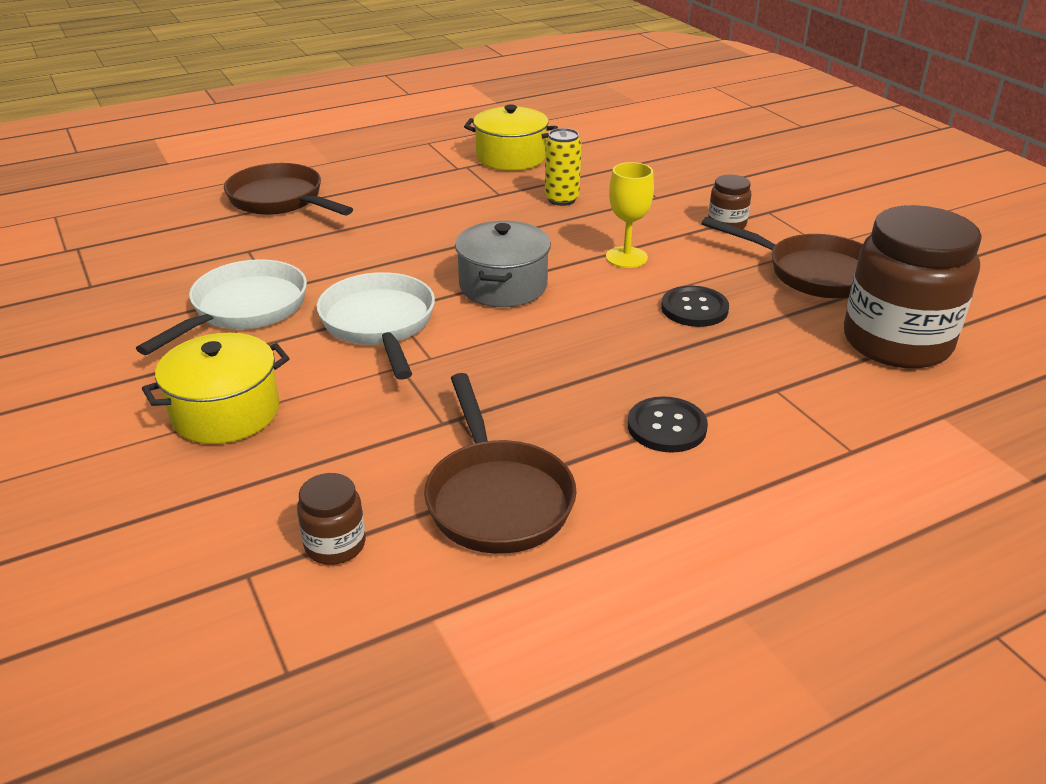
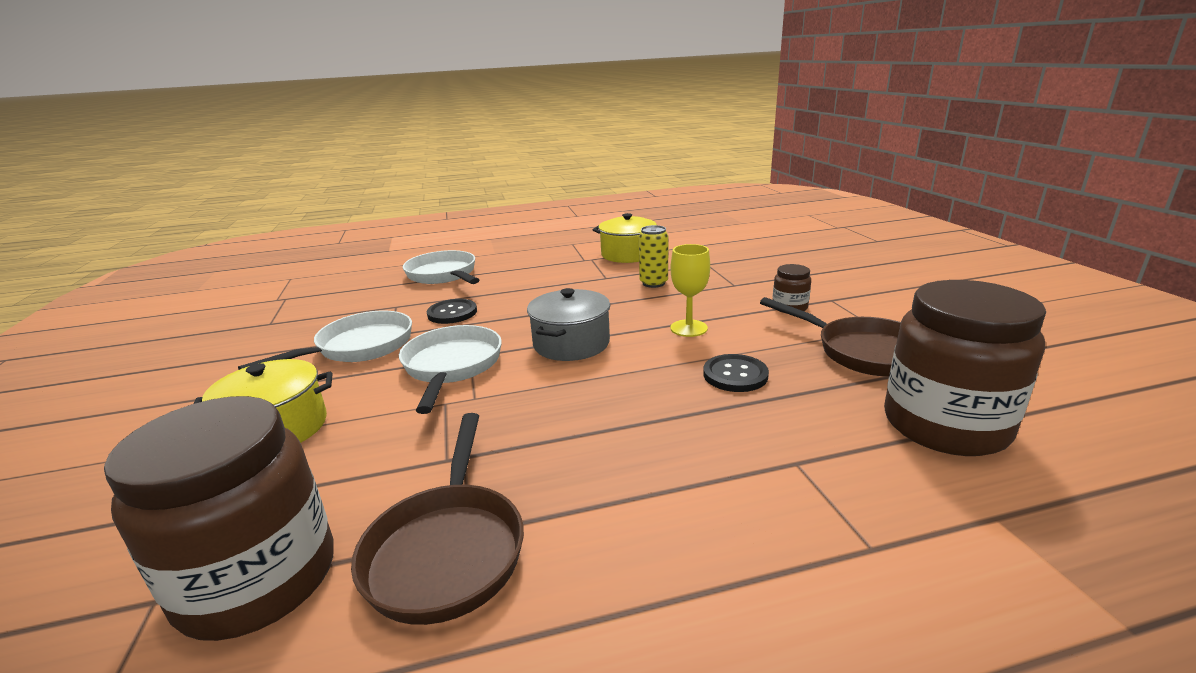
camera: 15 degrees right, 10 degrees down
(280, 200) = (444, 275): brown pan -> white pan
(335, 545) = (258, 580): brown jar -> brown jar, size x2.28
(666, 427) = (662, 491): black button -> black button (452, 313)

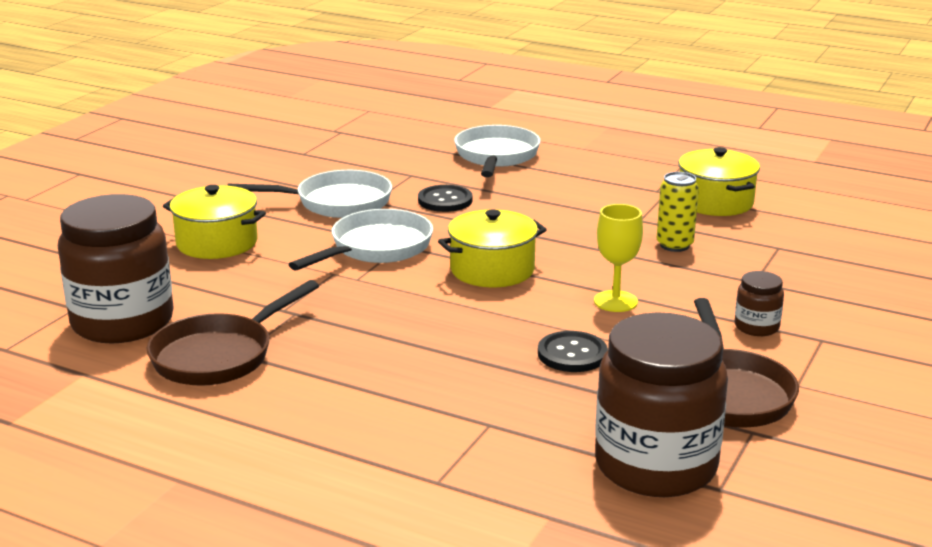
camera: 40 degrees right, 0 degrees up
(571, 344) = (492, 270): grey pot -> yellow pot

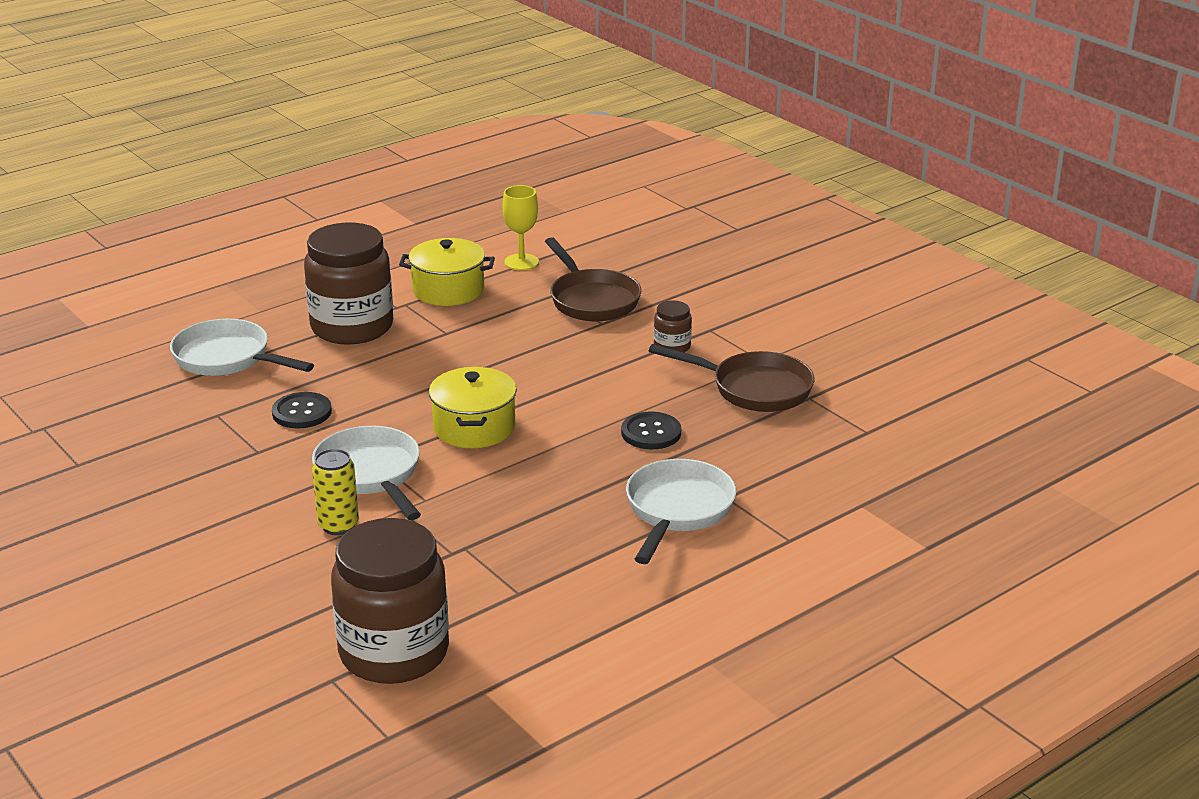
camera: 65 degrees left, 5 degrees up
(217, 243) = (262, 564): yellow pot -> none
(219, 355) = (512, 605): brown pan -> brown pan (592, 300)
(336, 203) = (239, 473): white pan -> white pan (677, 510)
(615, 301) = (583, 389): yellow goblet -> yellow goblet (521, 262)
(655, 466) = (826, 446): brown jar -> brown jar (352, 327)
(674, 245) = (510, 333): yellow can -> yellow can (338, 525)

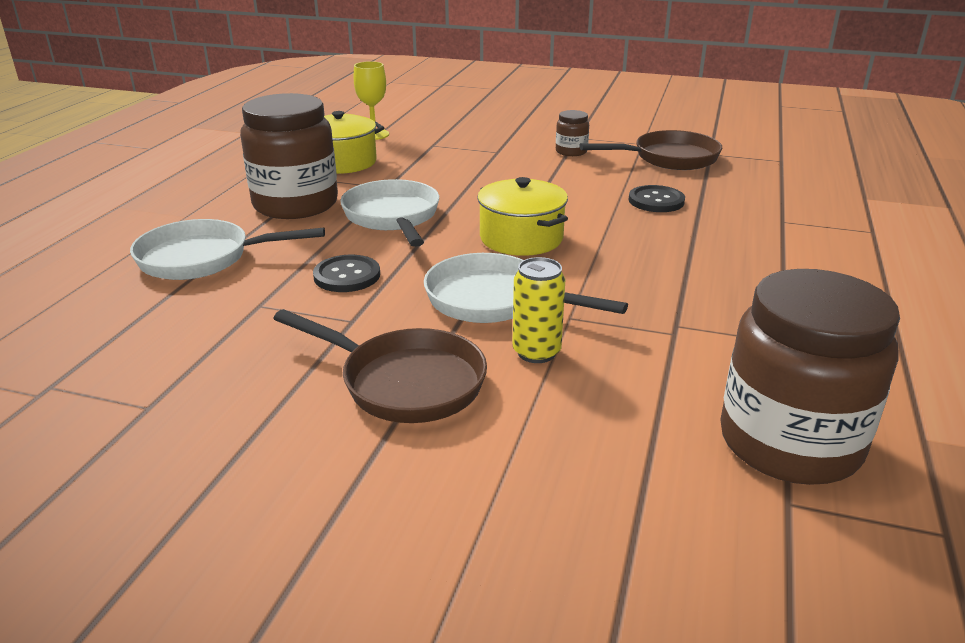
camera: 35 degrees left, 0 degrees up
(592, 300) = (465, 142): brown pan -> brown pan (404, 382)
(677, 510) = (771, 240): white pan -> white pan (393, 217)

